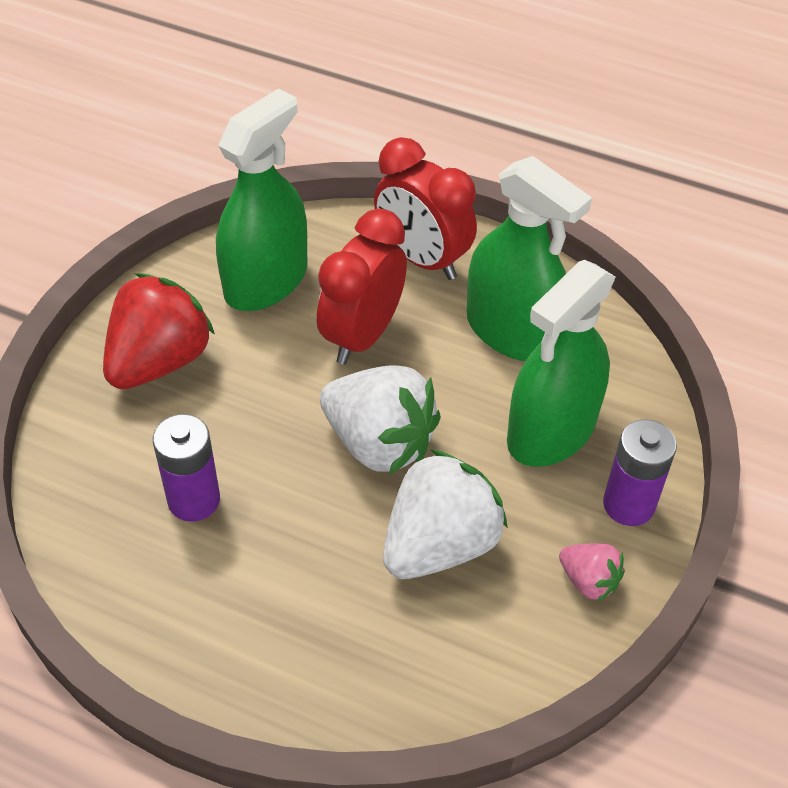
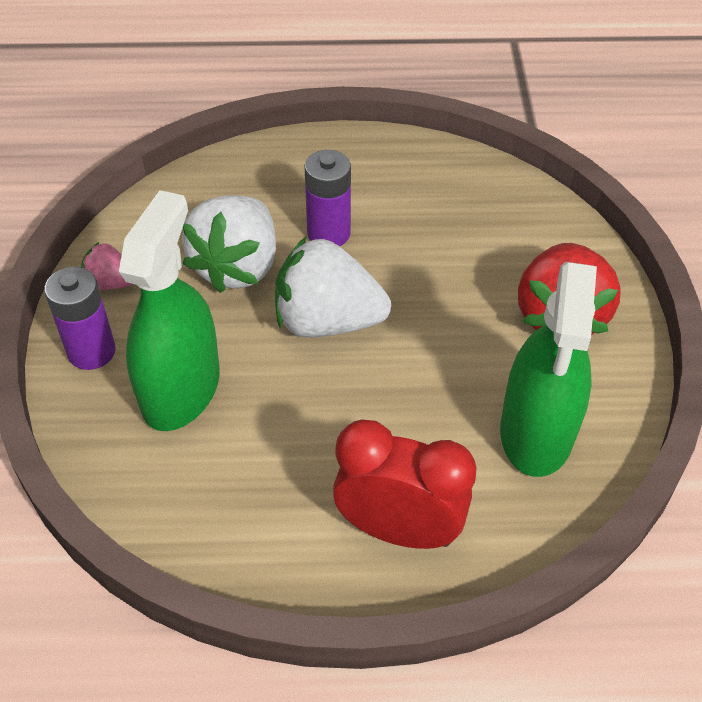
camera: 155 degrees right, 0 degrees up
(194, 500) = (440, 229): purple battery -> purple battery (328, 233)
(362, 335) = (403, 412): red clock -> none
(512, 331) = (259, 478): green spray bottle -> none

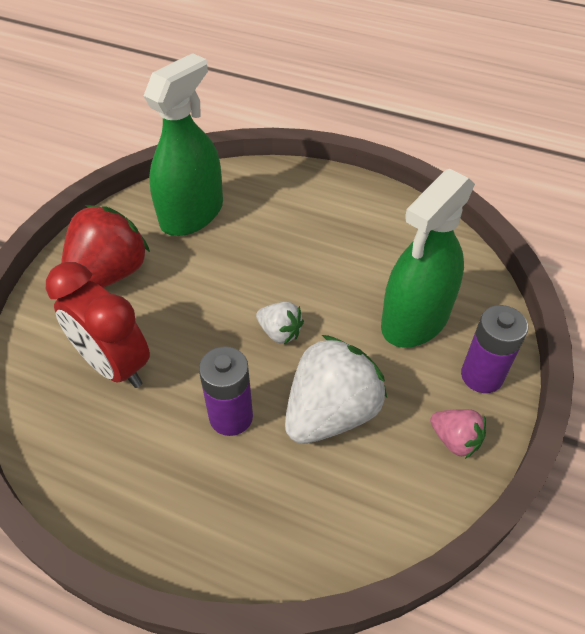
camera: 155 degrees left, 0 degrees up
(327, 321) = (280, 332): white strawberry -> white strawberry, size x0.50
(399, 530) = (309, 195): red clock -> red clock (114, 365)

